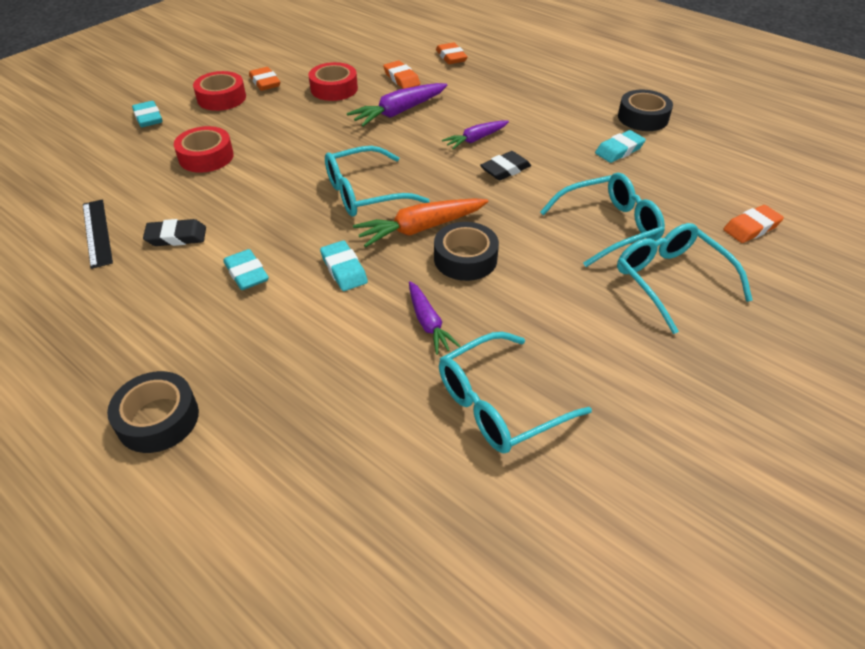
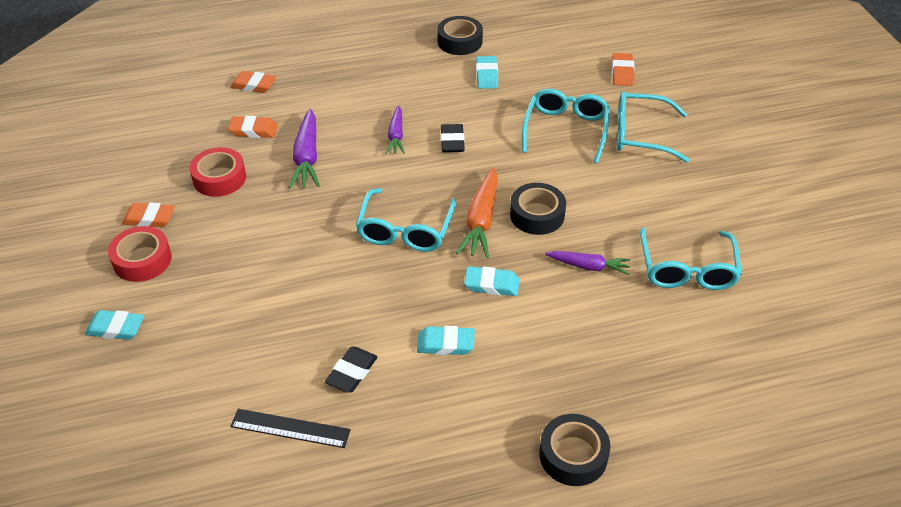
camera: 55 degrees left, 0 degrees up
(206, 157) = (241, 309): red tape -> none

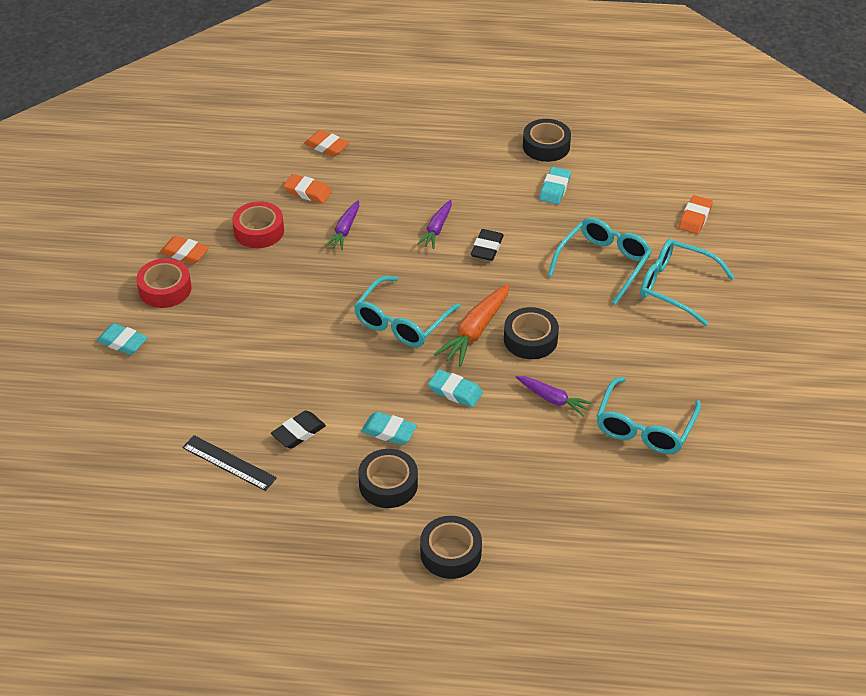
camera: 20 degrees right, 0 degrees up
(307, 157) = (345, 230): purple carrot -> purple carrot, size x0.64
(472, 400) = (388, 484): none -> black tape

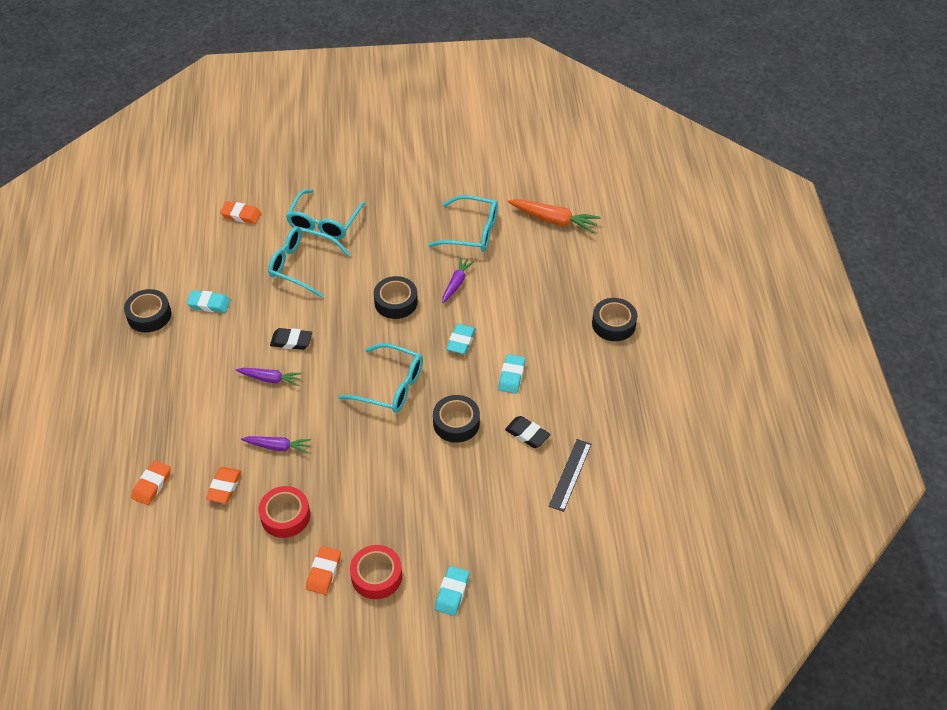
camera: 100 degrees left, 5 degrees up
(388, 484) = (563, 368): black tape -> black tape (456, 423)
(475, 331) = (393, 337): orange carrot -> orange carrot (554, 220)

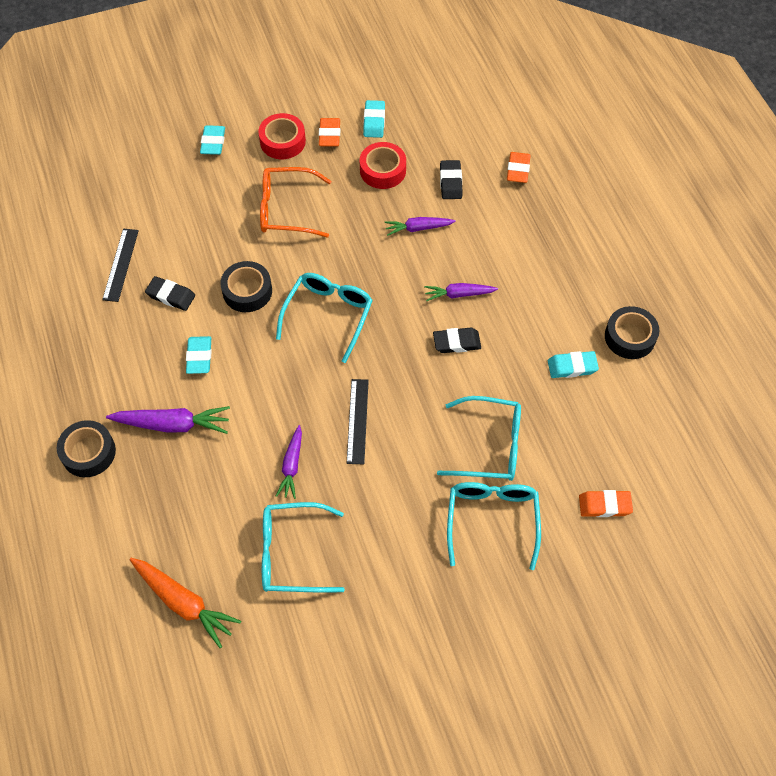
camera: 165 degrees right, 10 degrees up
(224, 487) = (450, 182): orange eraser -> black eraser
(390, 386) = (328, 315): turquoise glasses -> turquoise glasses turned 105 degrees clockwise
(396, 302) = (357, 421): black tape -> black ruler
(396, 495) = (286, 209): none -> orange glasses
(461, 341) = (266, 387): turquoise eraser -> turquoise eraser (374, 121)
(543, 330) = (173, 424): none -> purple carrot
(554, 220) = (184, 603): orange carrot -> orange carrot turned 150 degrees counterclockwise

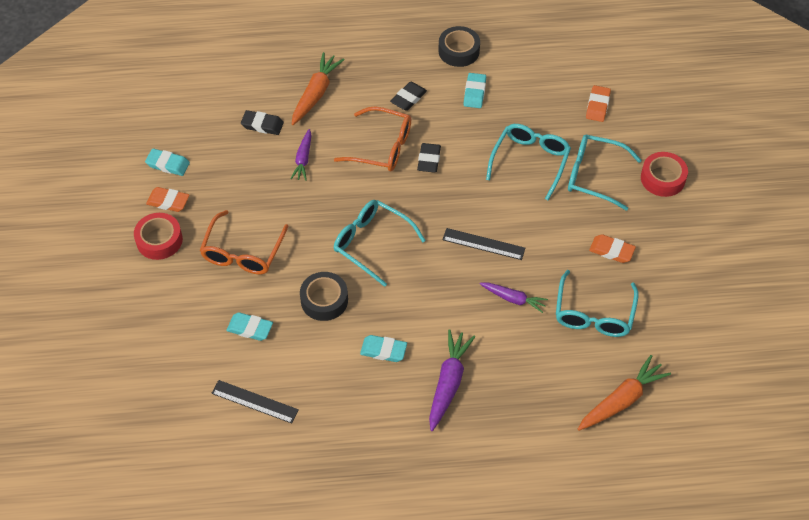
camera: 75 degrees left, 5 degrees down
(88, 452) = (459, 456): black tape -> none
(171, 296) = (307, 363): black eraser -> black eraser (408, 98)
(213, 142) = (134, 298): turquoise eraser -> turquoise eraser (250, 328)
(383, 170) = (228, 170): red tape -> red tape (662, 178)
(459, 294) = (382, 147): purple carrot -> orange glasses
(510, 216) = (316, 93): none -> orange carrot
(518, 170) = (268, 76): orange eraser -> orange eraser (611, 251)

